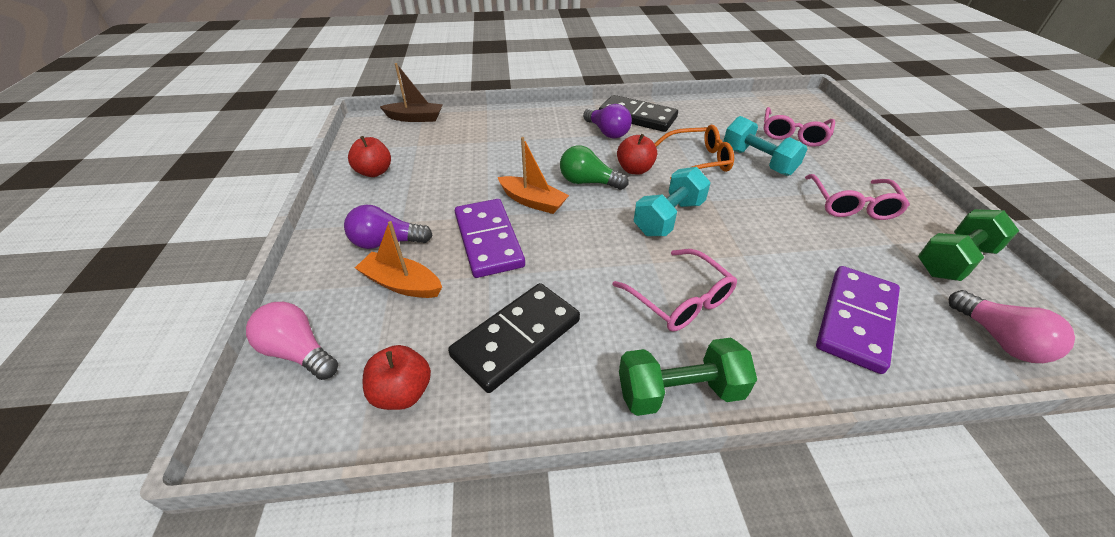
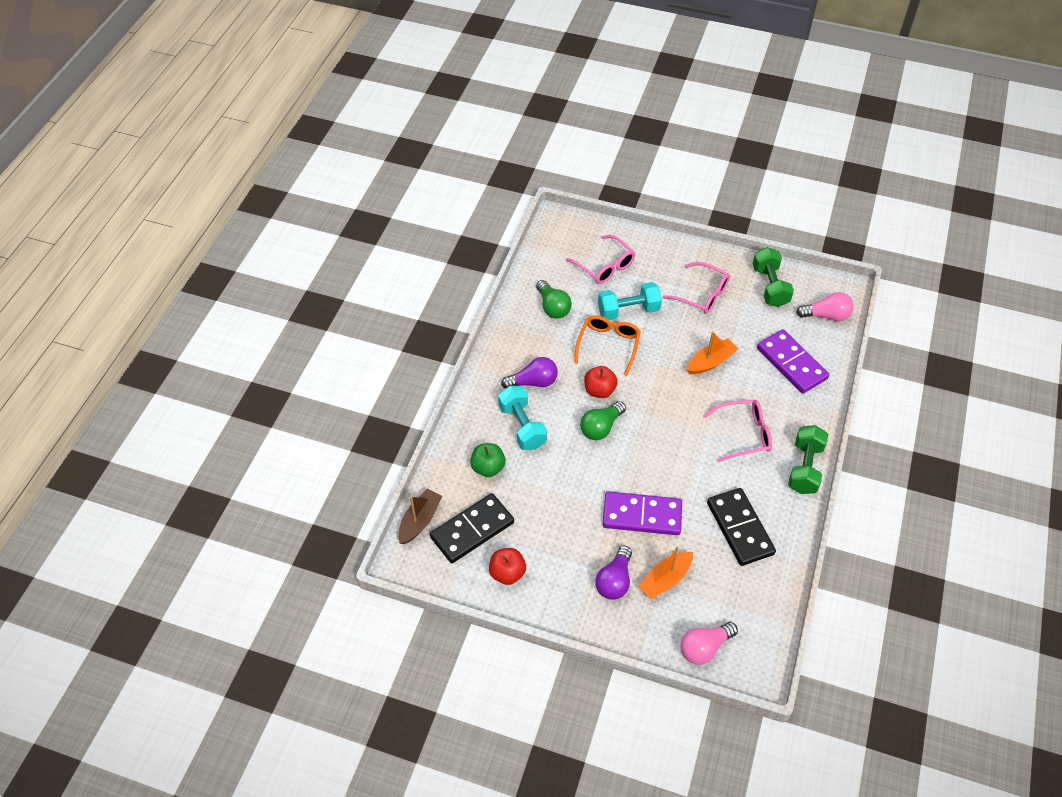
camera: 65 degrees left, 10 degrees up
(403, 392) = (757, 596): red apple -> none
(491, 134) = (488, 468): none -> green apple
(533, 201) = (608, 472): orange boat -> orange boat (710, 362)
(637, 117) = (519, 349): black domino -> black domino (472, 530)
(668, 218) = (667, 400): turquoise dumbbell -> turquoise dumbbell (522, 426)
(705, 120) = (553, 307): none -> green light bulb

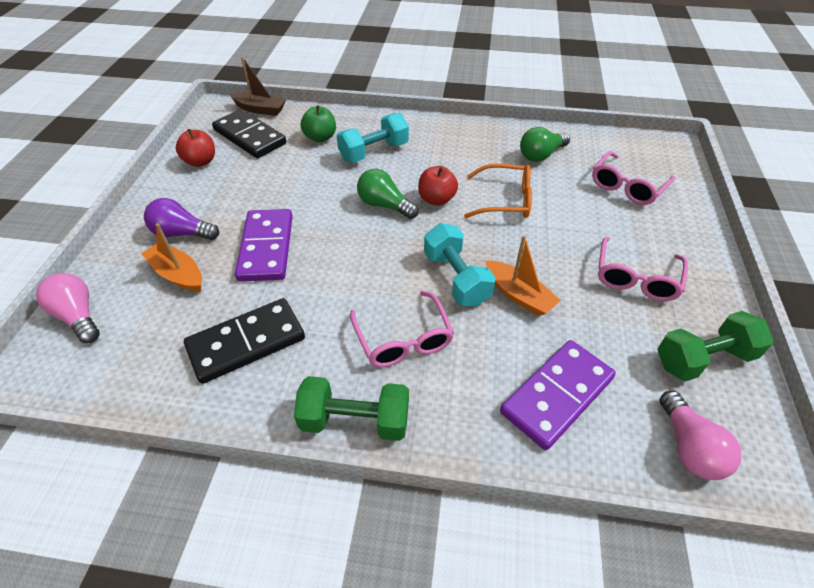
camera: 80 degrees right, 5 degrees down
(533, 382) = (432, 153): purple light bulb -> none
(628, 311) = (567, 211): turquoise dumbbell -> turquoise dumbbell (456, 278)

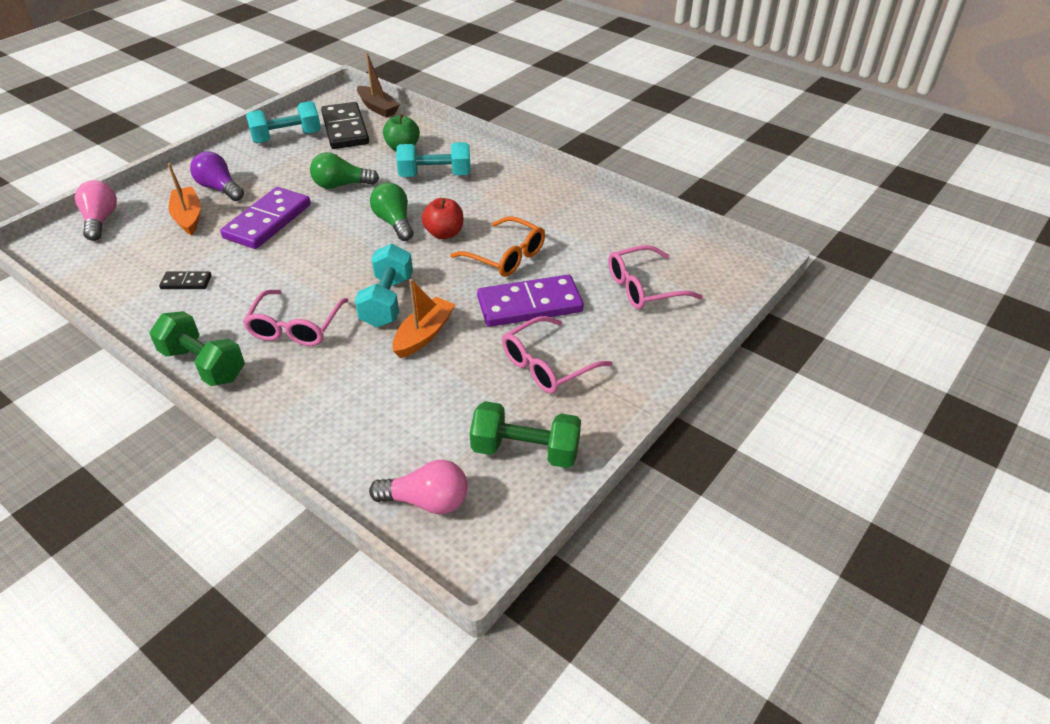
camera: 30 degrees right, 5 degrees down
(200, 161) = (287, 137): red apple -> turquoise dumbbell
(246, 342) = (186, 282): black domino -> black domino, size x0.48
(518, 295) = (424, 335): orange boat -> orange boat turned 135 degrees counterclockwise
(541, 155) = (590, 229): green light bulb -> green light bulb (341, 185)
(556, 395) = (366, 417): purple domino -> purple domino (529, 304)
(689, 447) = (427, 501): pink light bulb -> pink light bulb turned 105 degrees counterclockwise

